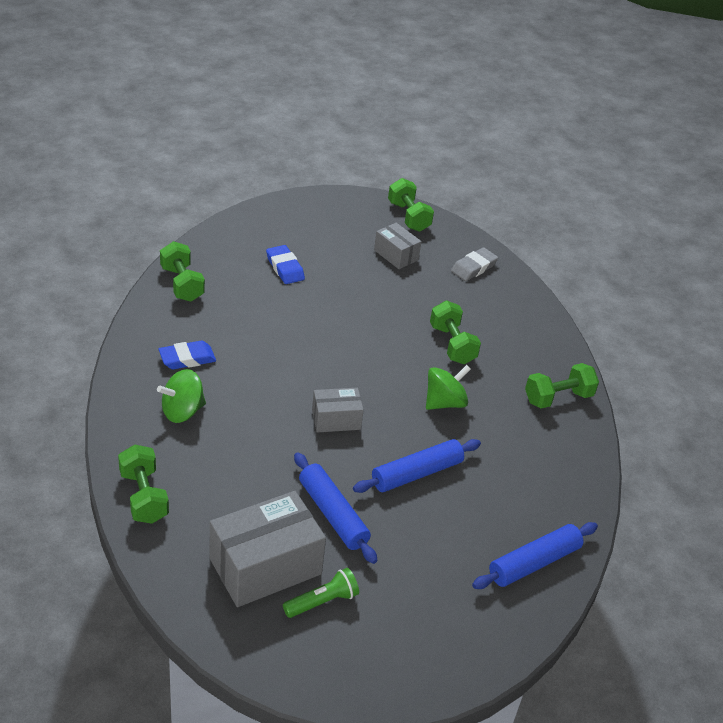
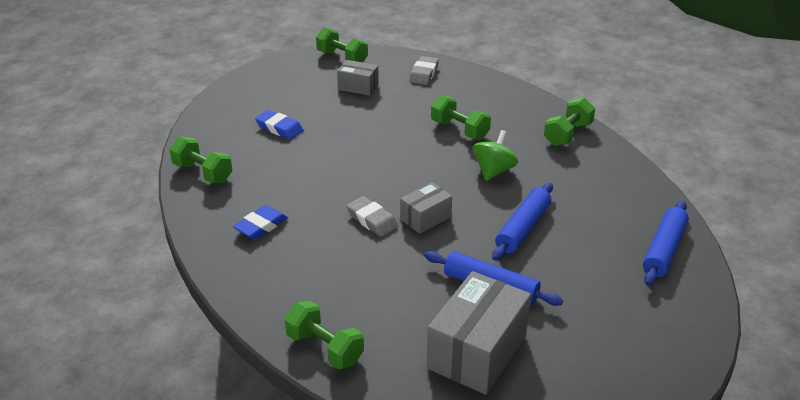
camera: 25 degrees left, 5 degrees down
(182, 411) = (295, 267): green spinning top -> none
(286, 398) = (372, 220): none -> grey eraser
(322, 602) = (546, 355): green flashlight -> none

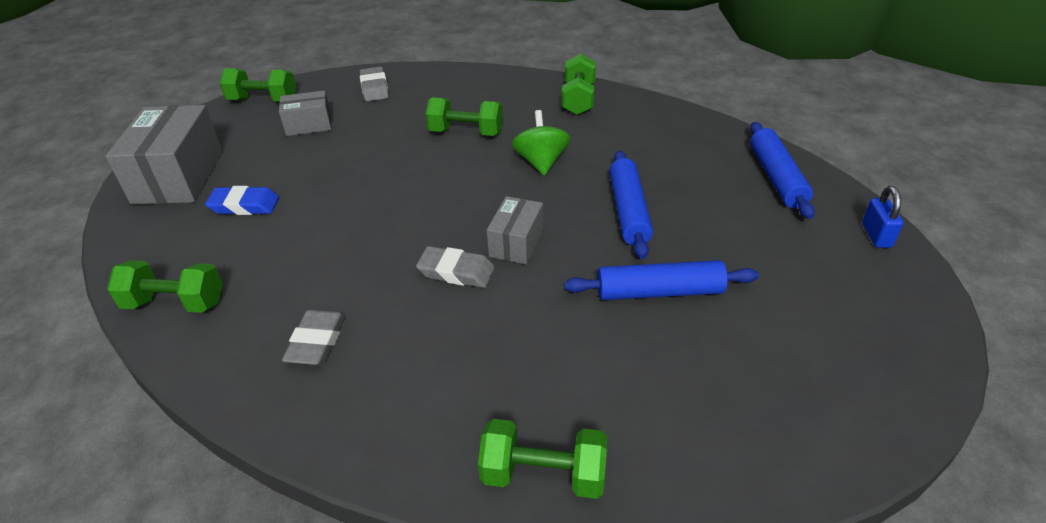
camera: 30 degrees left, 5 degrees up
(261, 226) = (317, 342): blue eraser -> grey eraser
(477, 351) = (720, 378): grey box -> grey box (179, 177)
(695, 320) = (876, 235): none -> blue padlock

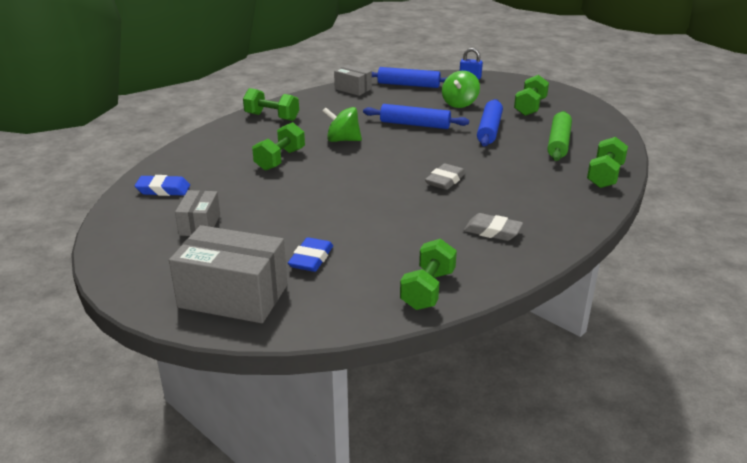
camera: 75 degrees left, 10 degrees down
(263, 100) = (121, 248): green dumbbell -> green dumbbell (530, 107)
(374, 88) = (163, 190): grey eraser -> blue eraser
(516, 243) = (426, 159): grey box -> grey box (353, 89)
(657, 390) = (558, 143): none -> green rolling pin
(744, 242) = (459, 103): none -> green spinning top

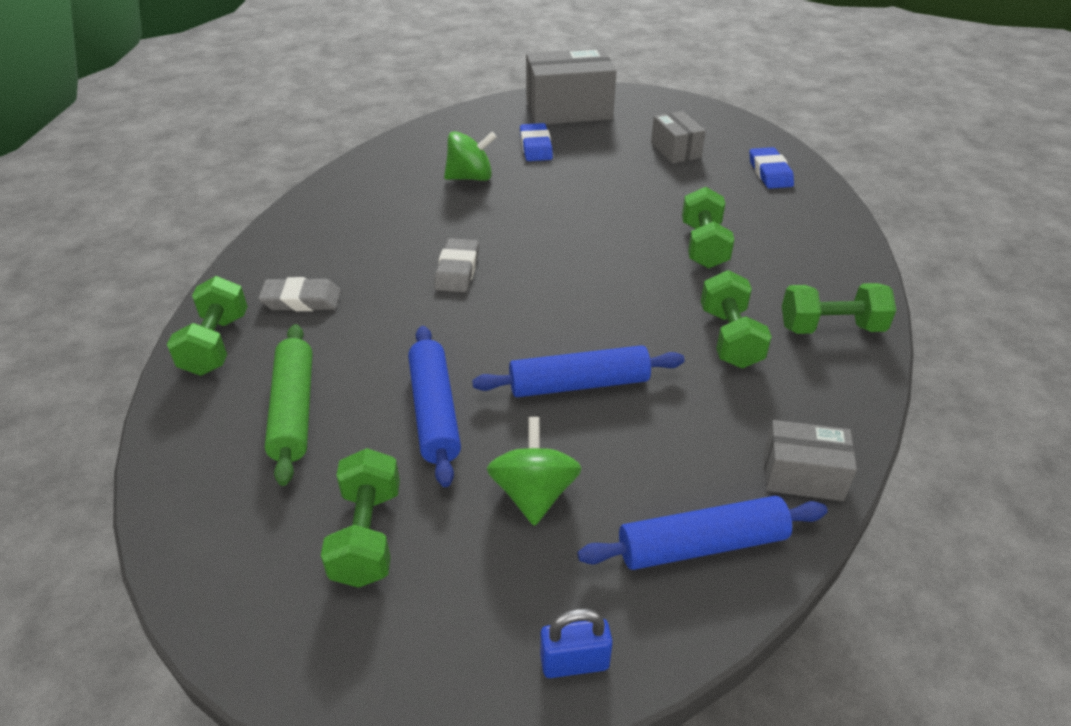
camera: 155 degrees right, 10 degrees up
(163, 190) = (770, 173): blue eraser -> blue eraser turned 75 degrees counterclockwise
(342, 140) = (661, 307): green spinning top -> green spinning top (470, 177)
(428, 290) = (412, 148): green dumbbell -> green dumbbell (730, 338)
(492, 231) = (369, 214): grey eraser -> grey eraser (301, 300)

